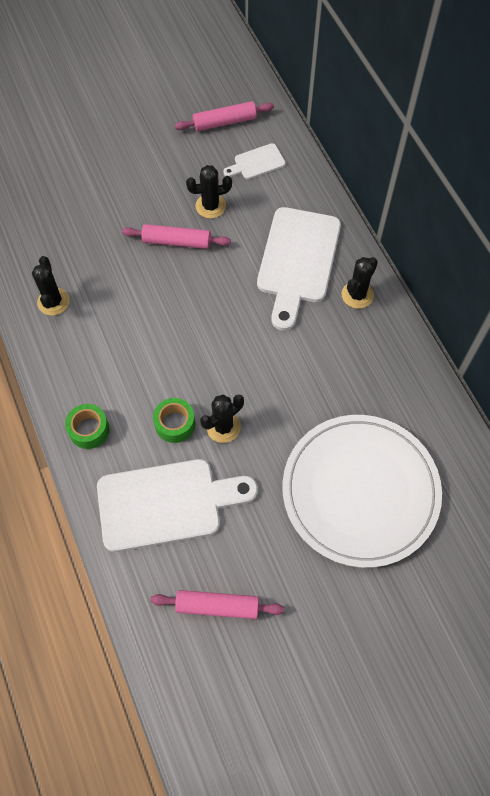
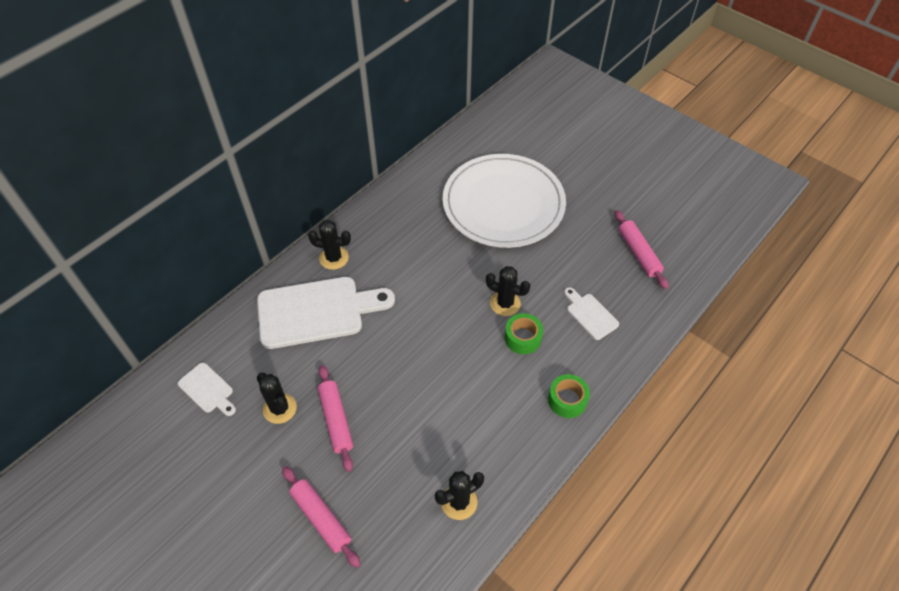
camera: 115 degrees left, 10 degrees down
(167, 504) = (590, 314): white cutting board -> white cutting board, size x0.47
(224, 122) = (157, 444): pink rolling pin -> pink rolling pin (321, 518)

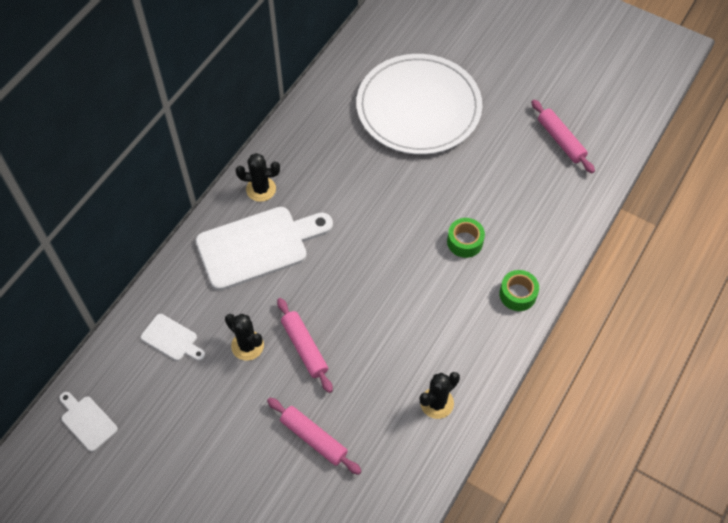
camera: 10 degrees left, 5 degrees up
(505, 303) = (441, 210): black cactus -> none
(590, 314) = (524, 209): white cutting board -> white cutting board (87, 421)

